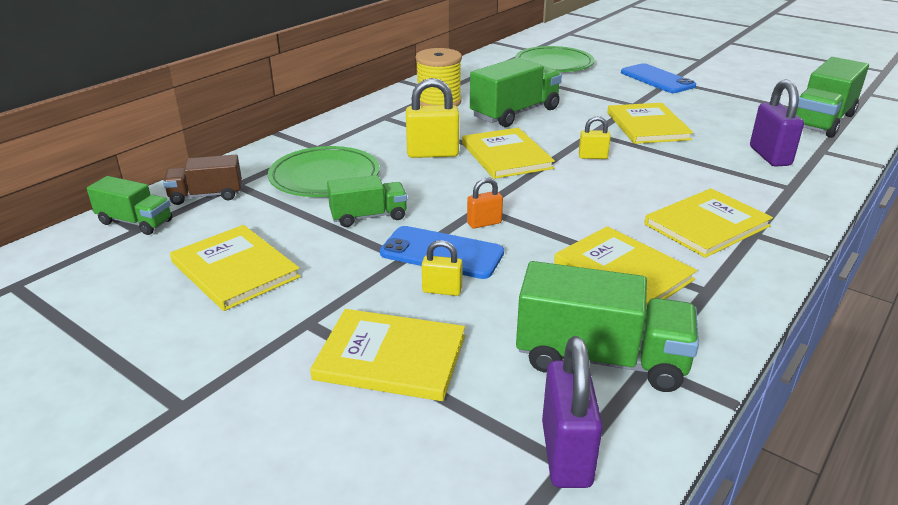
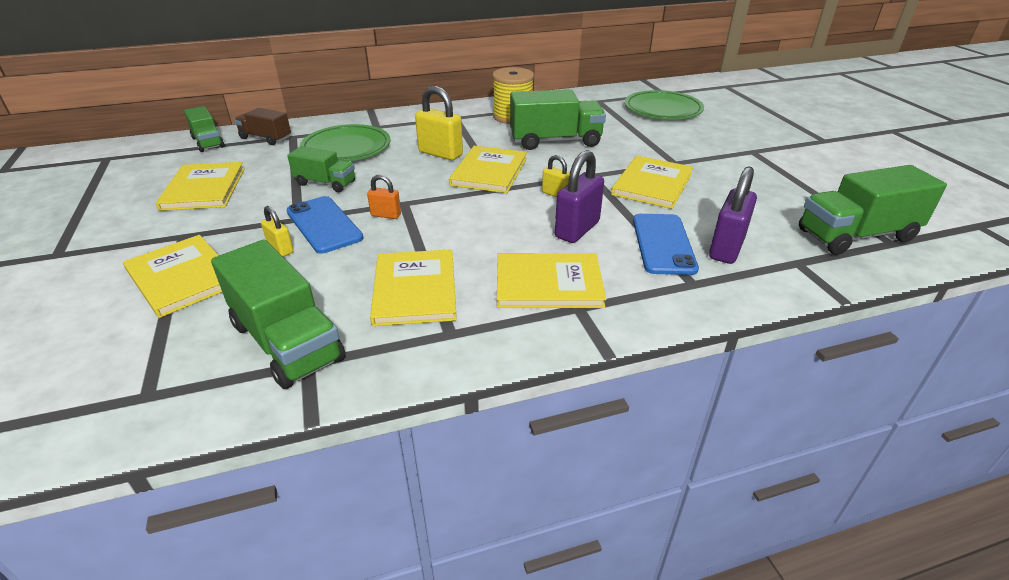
camera: 35 degrees right, 5 degrees up
(566, 454) = (158, 389): purple padlock -> purple padlock (577, 230)
(657, 79) = (740, 146): blue phone -> blue phone (663, 244)

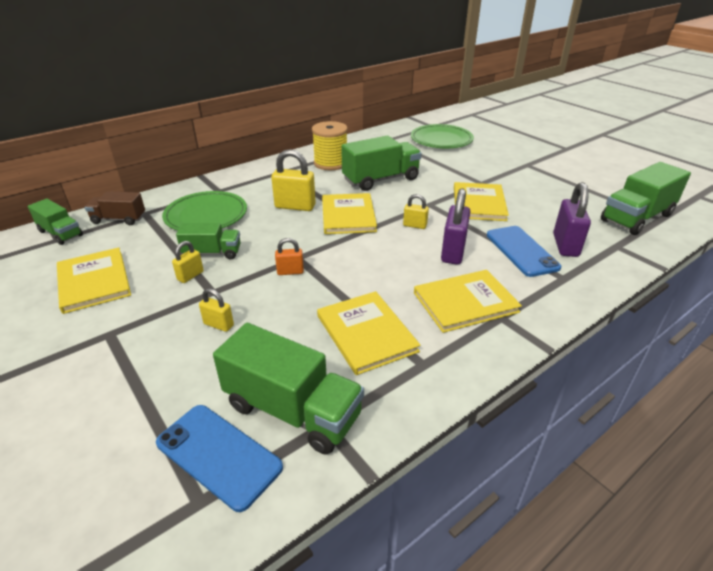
camera: 20 degrees left, 0 degrees up
(182, 277) = (142, 375): yellow book -> none
(289, 200) = (190, 276): none -> yellow padlock
(324, 225) = (241, 292): blue phone -> blue phone (218, 455)

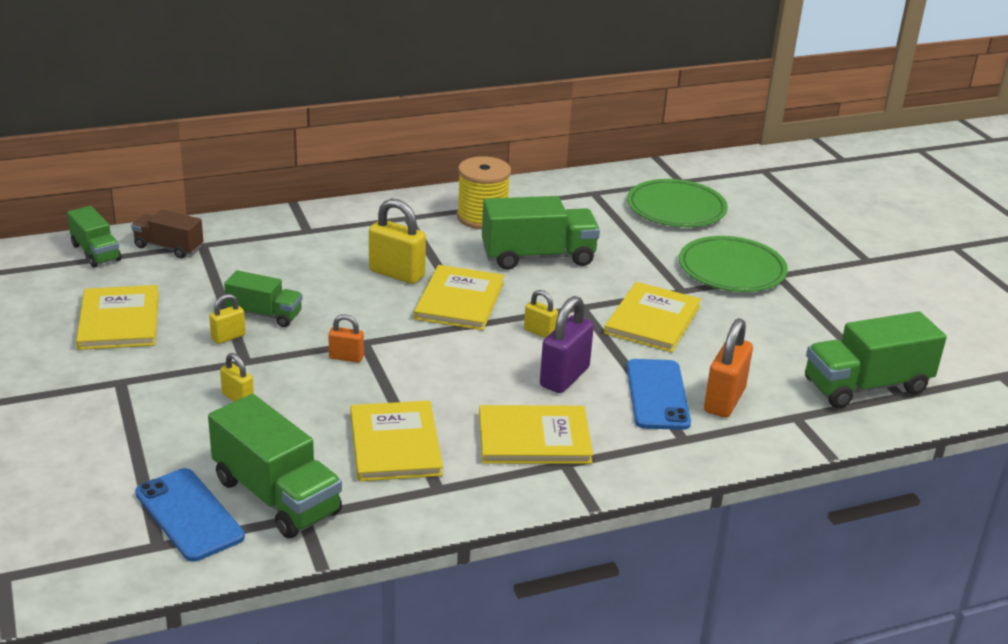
camera: 15 degrees right, 5 degrees down
(206, 215) = (277, 263): green plate -> green plate (731, 269)
(565, 245) = (724, 400): purple padlock -> orange padlock

